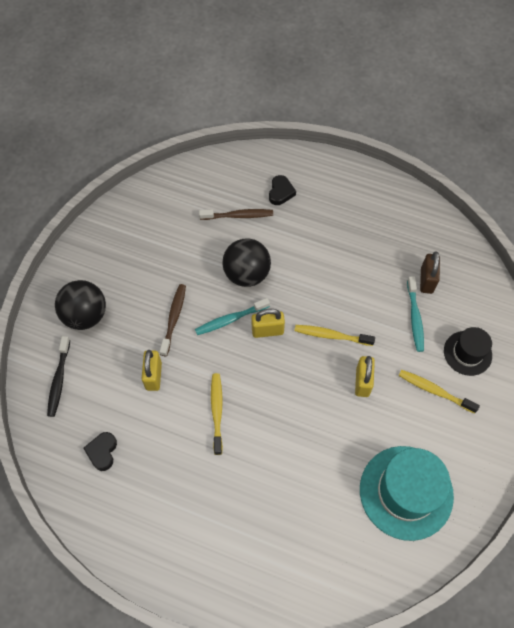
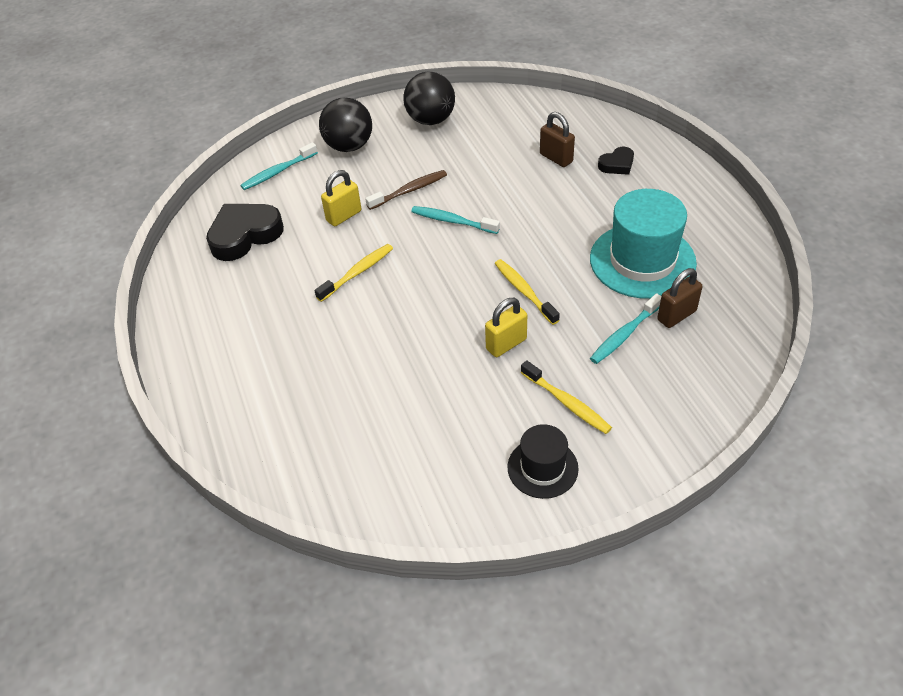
camera: 50 degrees right, 15 degrees down
(59, 380) = (278, 172): black toothbrush -> turquoise toothbrush
(102, 452) = (244, 235): black heart -> black heart, size x1.90
(238, 216) = (556, 158): brown toothbrush -> brown padlock
(247, 274) = (509, 200): black ball -> black ball (431, 120)
(267, 331) = (473, 249): yellow padlock -> none
(406, 492) = (433, 454): turquoise hat -> turquoise hat (642, 261)
(434, 391) = (567, 403): yellow toothbrush -> yellow toothbrush turned 150 degrees clockwise
(467, 353) = (643, 400): black hat -> black hat (542, 468)

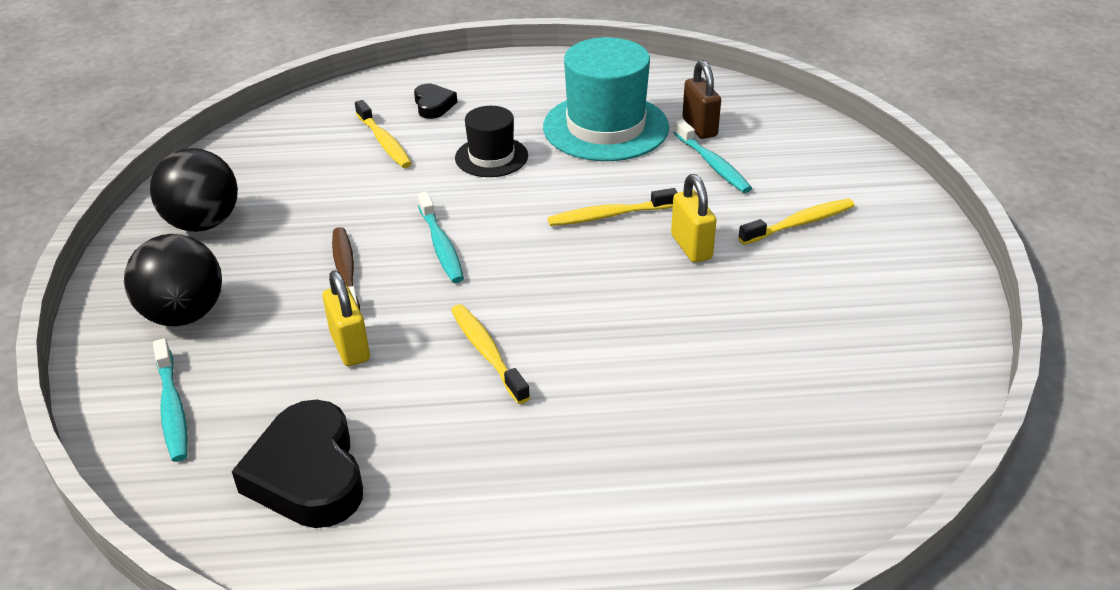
camera: 75 degrees left, 10 degrees down
(452, 221) = (441, 245): turquoise toothbrush -> turquoise toothbrush turned 60 degrees counterclockwise
(542, 468) = (889, 260): black hat -> black hat (491, 157)
(556, 158) = (384, 142): brown padlock -> yellow toothbrush

